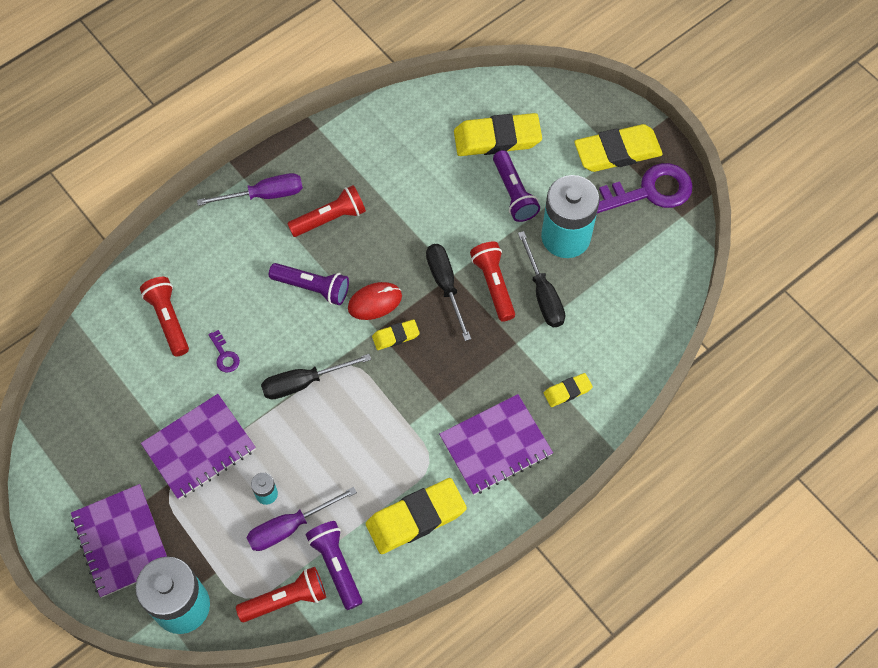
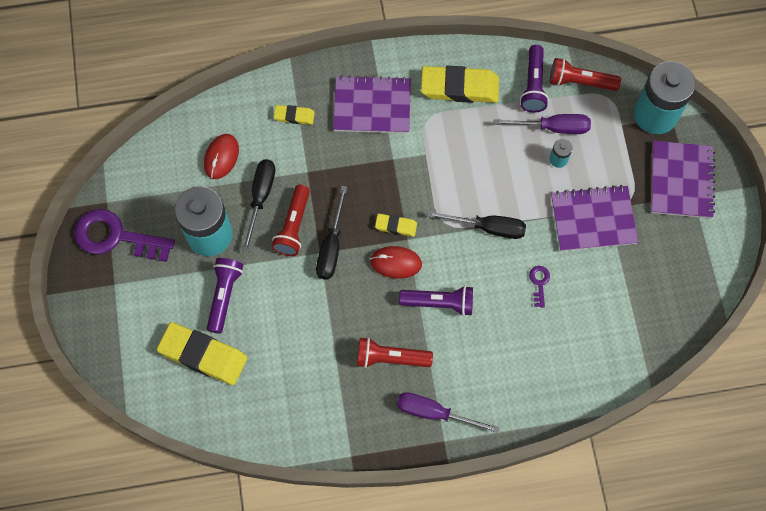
camera: 150 degrees left, 5 degrees up
(168, 320) = (571, 338): red flashlight -> none
(312, 287) = (439, 303): purple flashlight -> purple flashlight turned 135 degrees clockwise
(608, 312) = (221, 157): none -> red mouse
(617, 152) = (113, 286): yellow eraser -> none

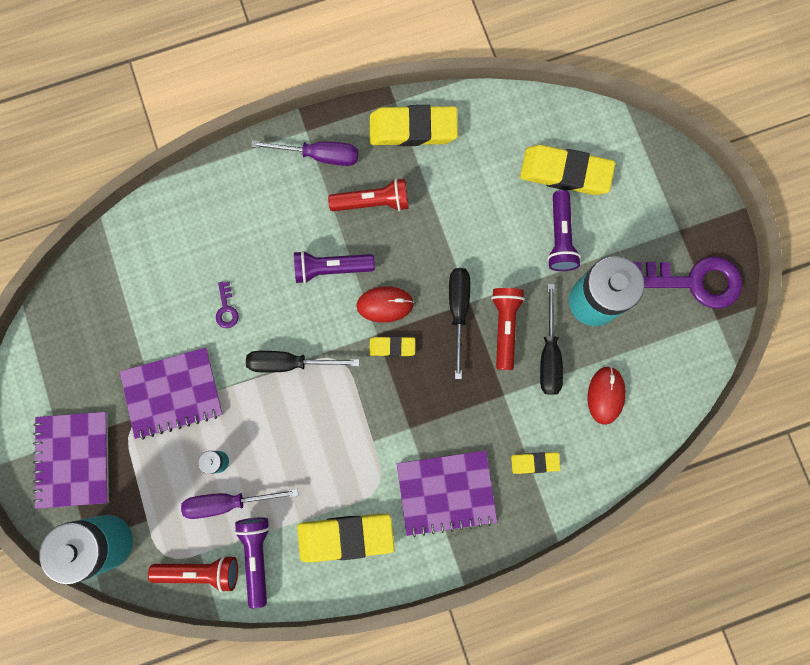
camera: 170 degrees right, 10 degrees up
(339, 424) = (413, 129): none -> yellow eraser

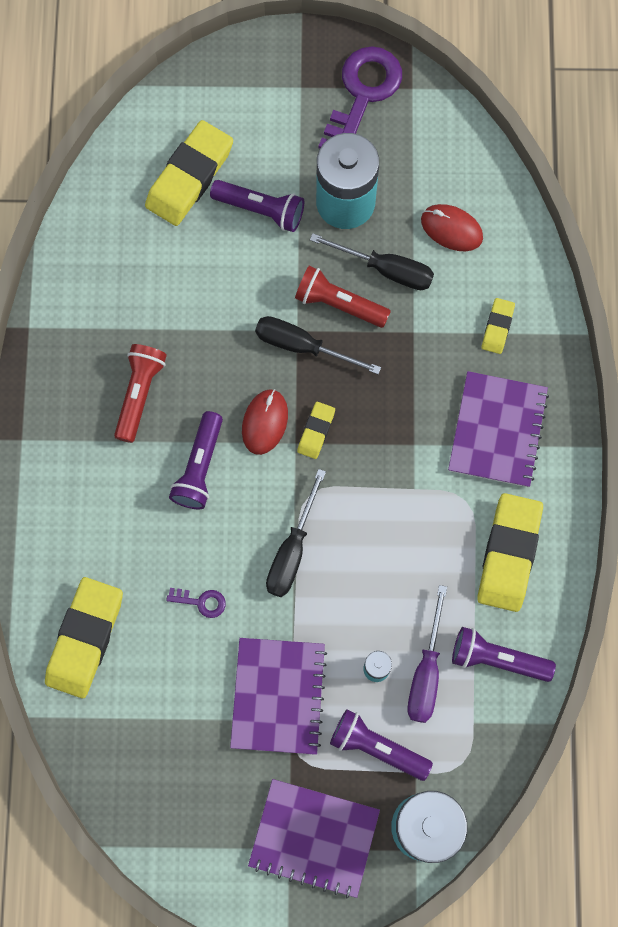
camera: 70 degrees left, 5 degrees down
(157, 484) = (377, 747): none -> purple flashlight
(200, 571) = (492, 728): red flashlight -> none
(319, 155) = (58, 434): purple screwdriver -> none
(413, 129) = (70, 319): yellow eraser -> yellow eraser (85, 638)

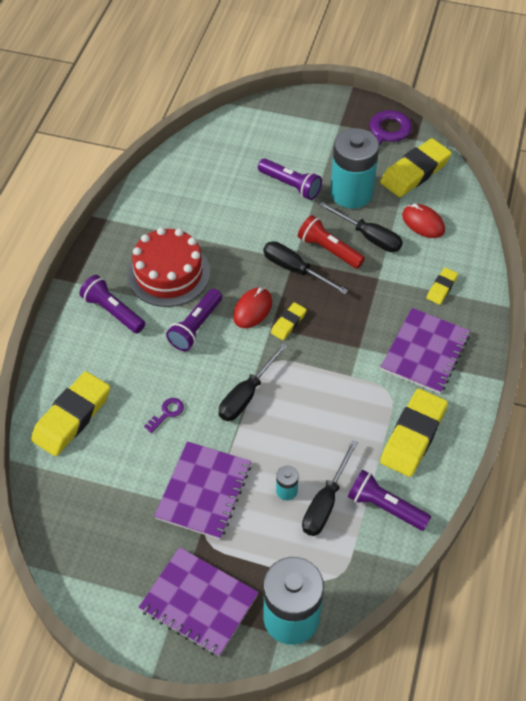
camera: 15 degrees right, 20 degrees down
(139, 394) = (168, 273): red flashlight -> red cake
(190, 177) = (248, 158): yellow eraser -> yellow eraser (415, 172)
(201, 602) = (167, 413): purple key -> purple key turned 75 degrees counterclockwise
(377, 747) = (270, 547): purple flashlight -> purple flashlight (113, 311)
(426, 672) = (325, 502): purple screwdriver -> black screwdriver

